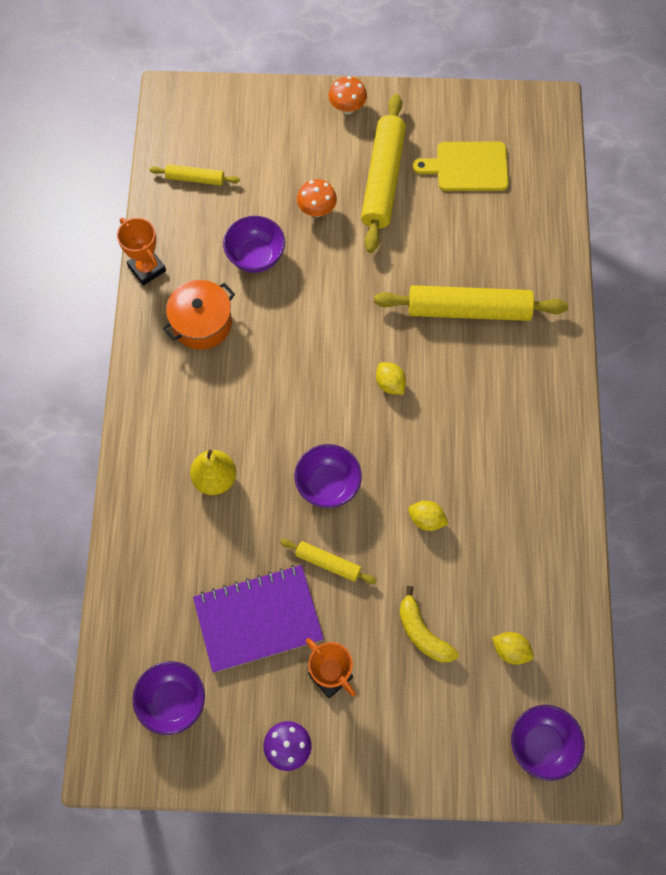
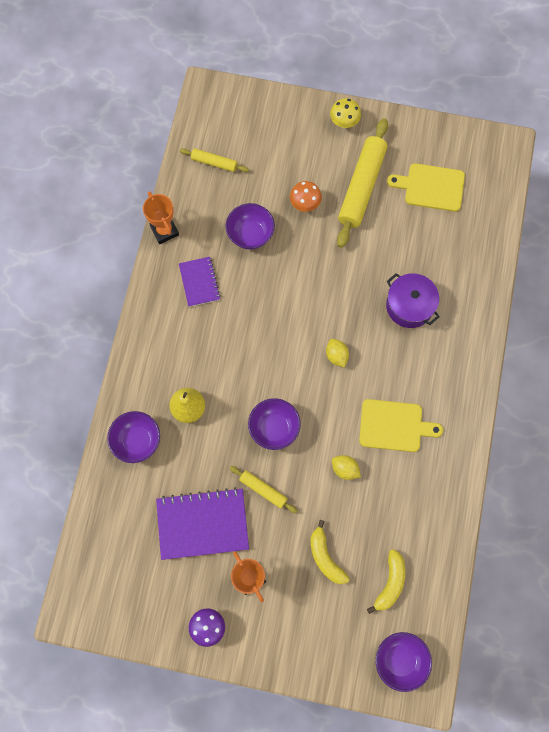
camera: 10 degrees right, 5 degrees up
(173, 701) = (128, 575): purple bowl -> purple bowl (137, 441)
(202, 323) = (199, 282): orange pot -> purple notebook
(347, 108) = (344, 122): orange mushroom -> yellow mushroom
(469, 310) = (409, 306): yellow rolling pin -> purple pot
(478, 456) = (394, 426): none -> yellow cutting board
(510, 650) = (390, 583): yellow lemon -> yellow banana

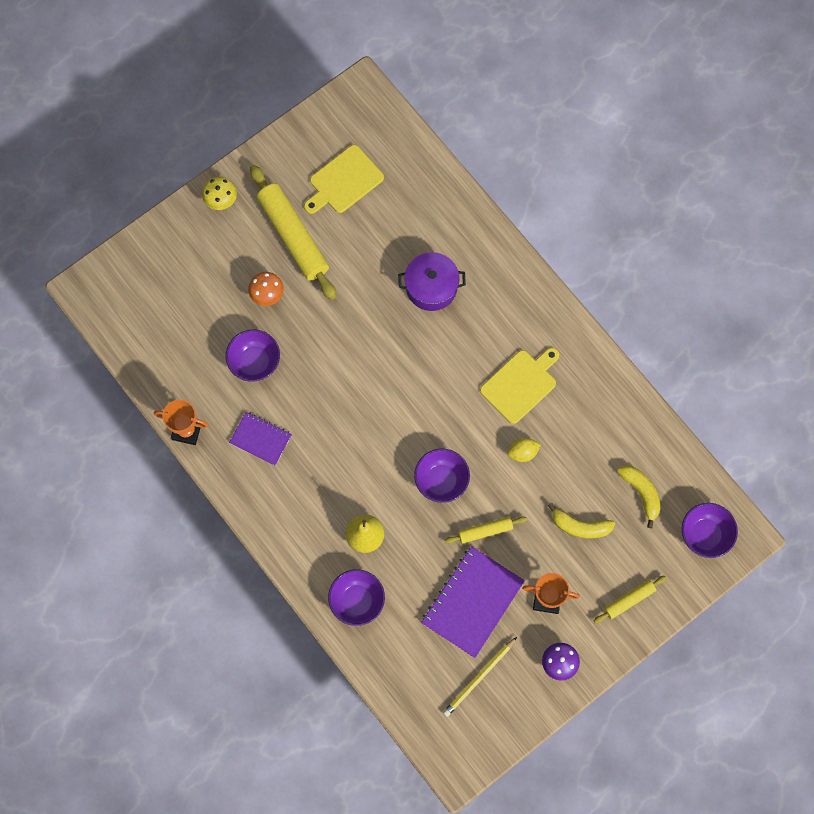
camera: 50 degrees left, 0 degrees up
(150, 575) = (479, 678): none -> yellow pencil
(214, 163) = (160, 338): yellow rolling pin -> yellow rolling pin (629, 600)
(336, 355) = (423, 380): yellow lemon -> none

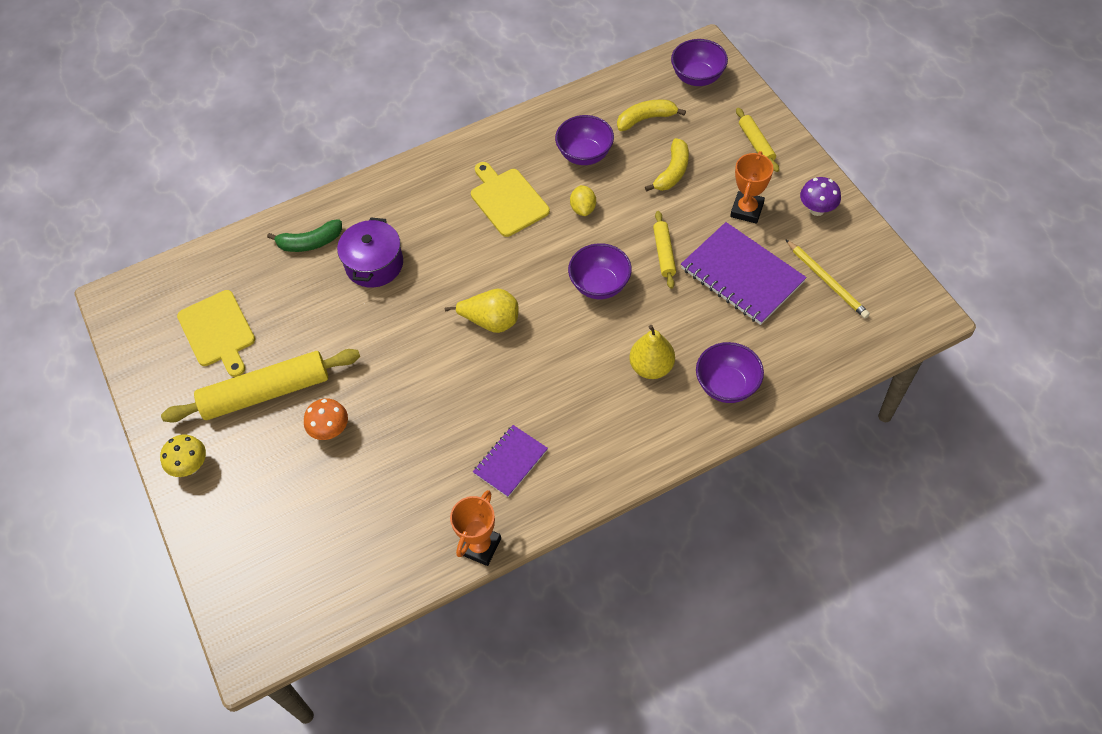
camera: 75 degrees left, 15 degrees down
(255, 362) = (411, 455): purple bowl -> purple bowl (585, 154)
(389, 397) = (491, 321): none -> yellow pear
(445, 228) = (310, 242): none -> green banana

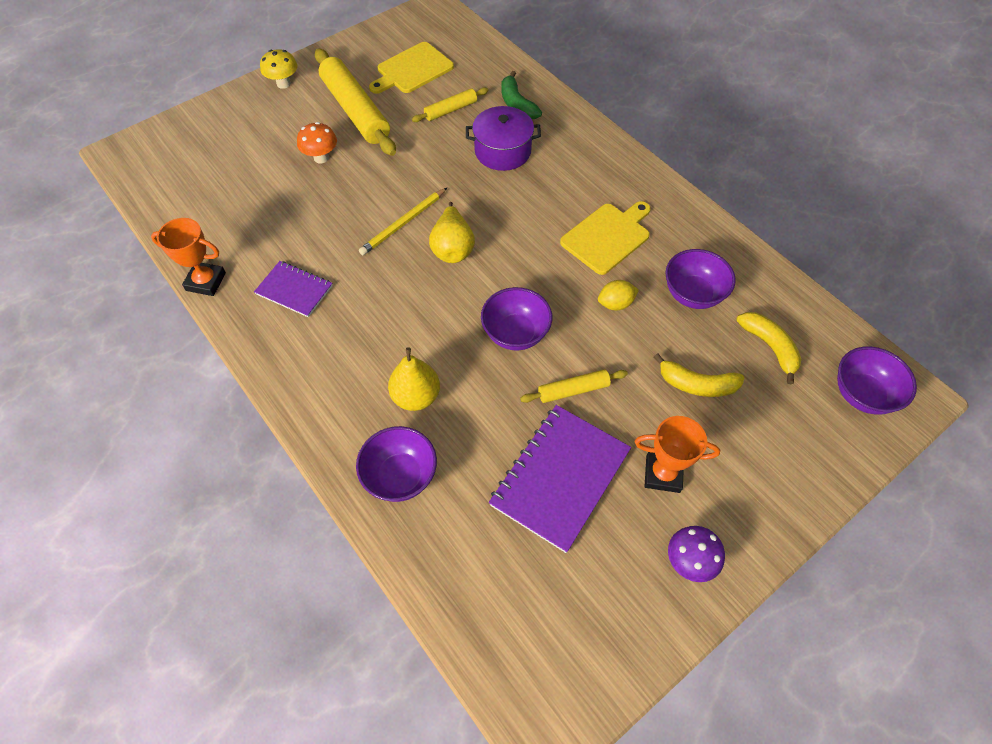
camera: 75 degrees right, 0 degrees up
(756, 144) = (776, 475): yellow rolling pin -> yellow rolling pin (450, 110)
(827, 281) = (573, 583): yellow pencil -> yellow pencil (403, 223)

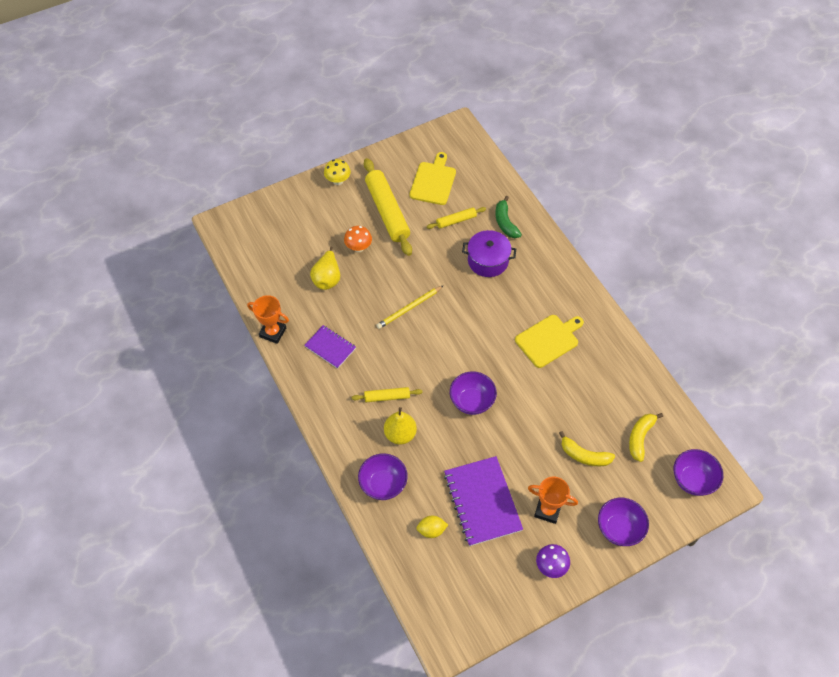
camera: 10 degrees right, 0 degrees up
(412, 69) = (433, 181): yellow cutting board -> yellow cutting board turned 135 degrees clockwise
(453, 249) = (440, 333): yellow pear -> yellow pear (327, 278)
(560, 477) = (482, 502): purple notebook -> purple notebook turned 60 degrees counterclockwise
(573, 390) = (502, 446): yellow rolling pin -> yellow rolling pin (387, 397)
(615, 304) = (543, 390): yellow lemon -> yellow lemon (431, 530)
(693, 294) = (597, 392): purple bowl -> purple bowl (619, 529)
(769, 347) = (640, 437): yellow banana -> yellow banana turned 135 degrees counterclockwise

